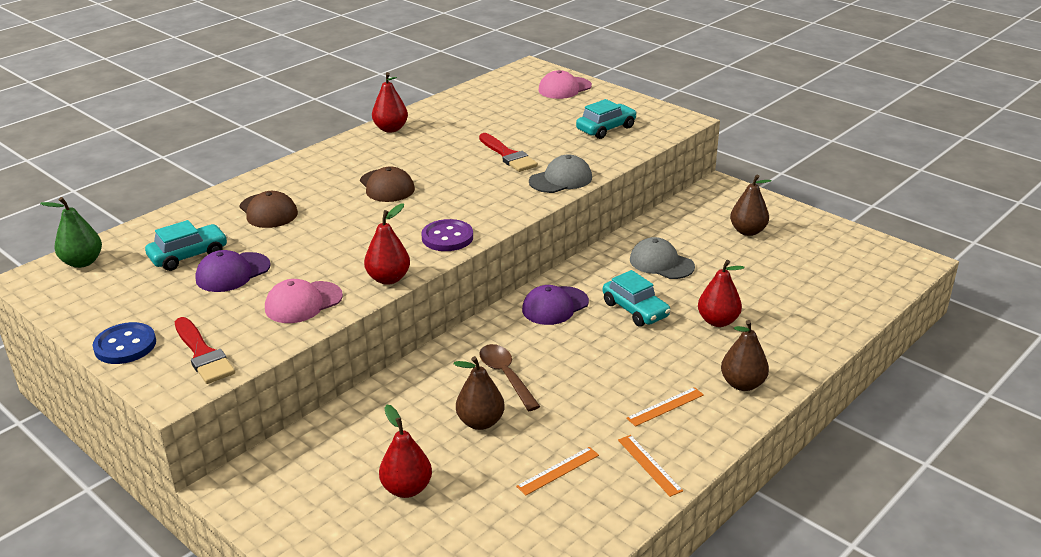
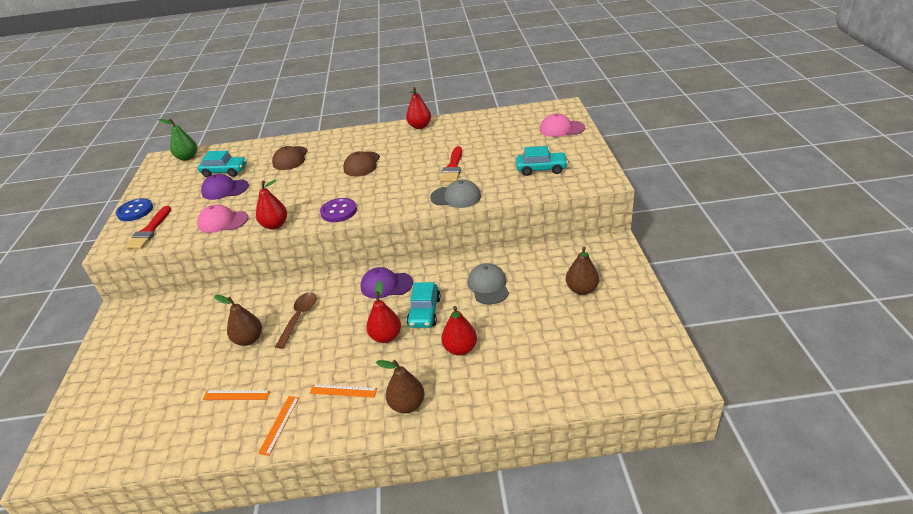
camera: 45 degrees right, 5 degrees up
(406, 488) = (168, 358): red pear -> red pear (386, 337)

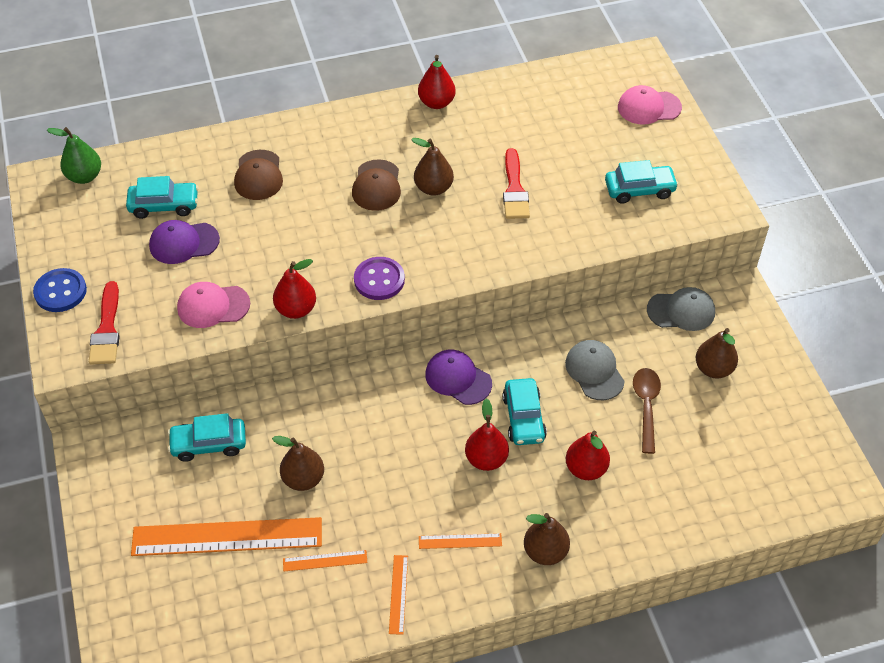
camera: 15 degrees left, 15 degrees up
(176, 372) = (227, 537): none -> orange ruler
(197, 313) = (209, 444): none -> turquoise car
(299, 318) = (358, 439): brown spoon -> brown spoon (646, 406)
(386, 285) = (458, 379): purple cap -> purple cap turned 45 degrees clockwise
(398, 166) = (433, 188): none -> brown pear
(456, 197) = (536, 247): grey cap -> grey cap (681, 311)

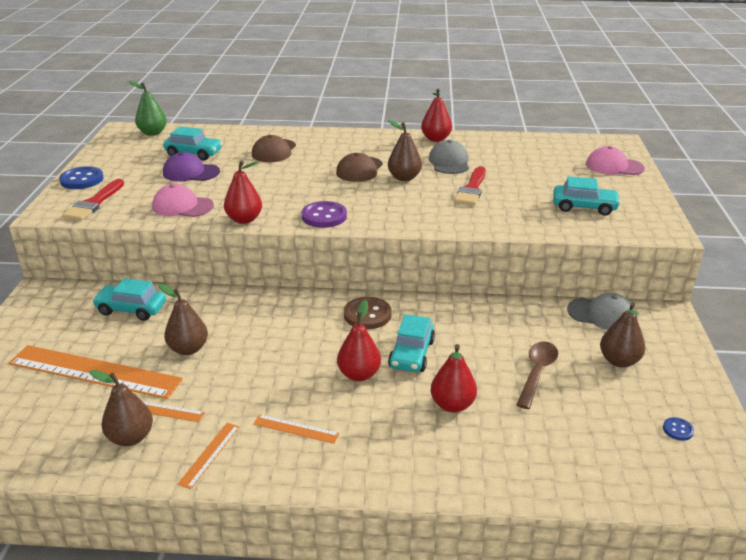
camera: 20 degrees right, 20 degrees down
(458, 379) = (367, 315): purple cap -> brown button
(545, 552) = (375, 460): brown pear -> brown pear (130, 437)
(594, 371) = (497, 337): grey cap -> grey cap (449, 162)
(782, 436) = (677, 430): none -> blue button

